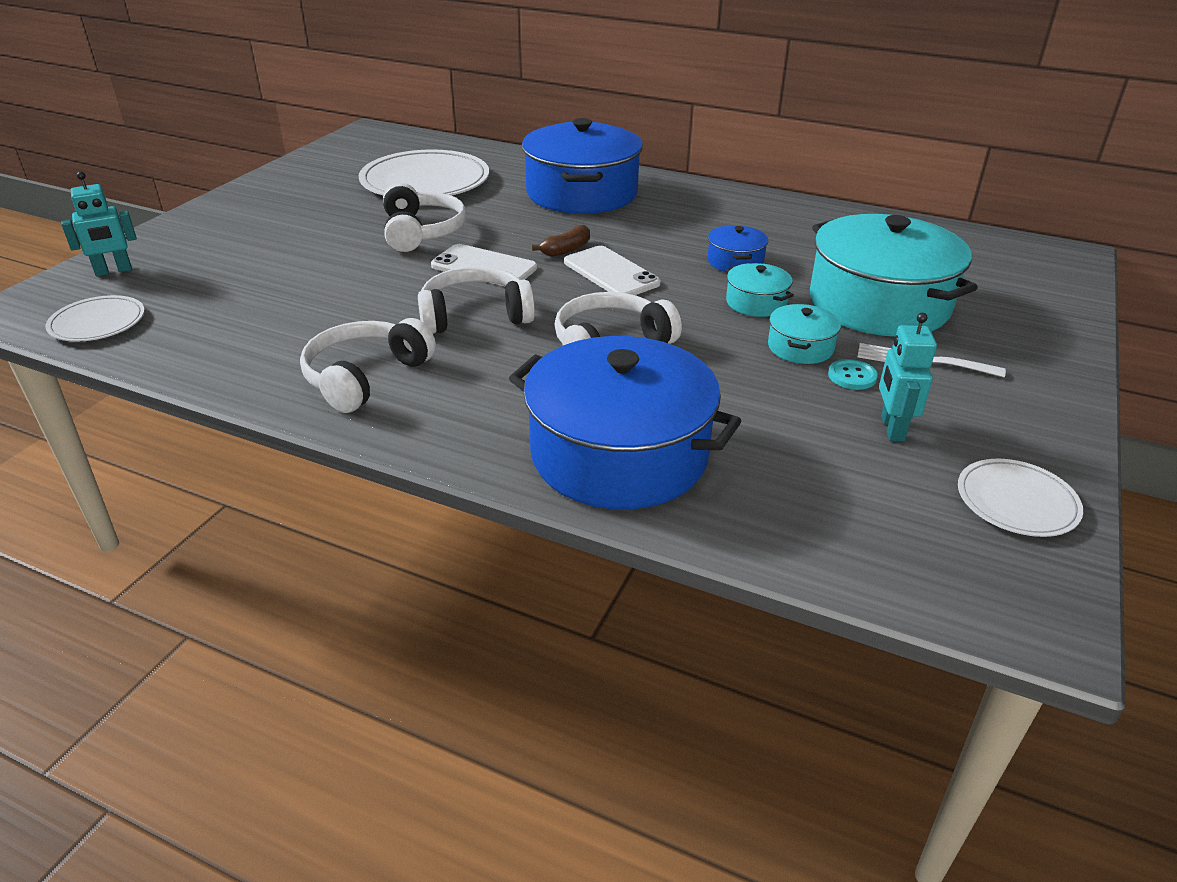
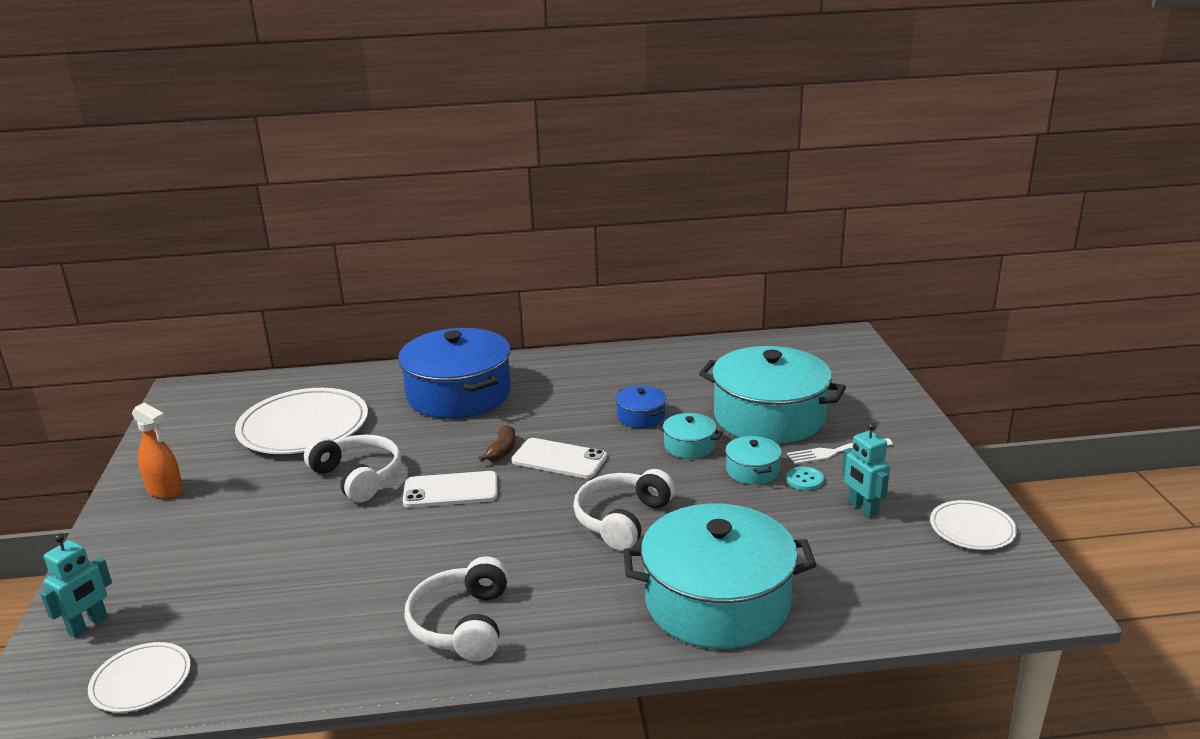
camera: 30 degrees left, 10 degrees down
(273, 196) = (165, 490): none -> orange spray bottle
(475, 315) = (492, 536): white headphones -> none
(619, 454) = (717, 602): blue pot -> turquoise pot

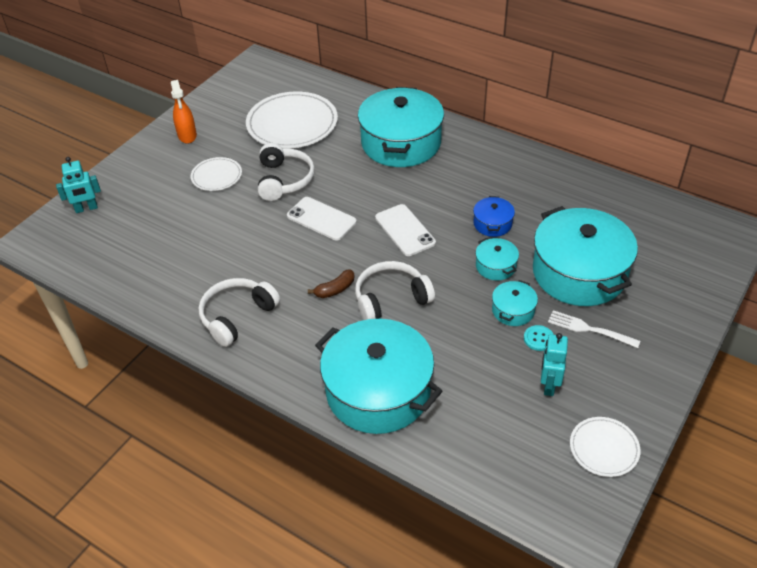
camera: 40 degrees right, 20 degrees up
(141, 680) = (79, 257): white plate -> white plate (216, 176)
(459, 394) = (401, 143): blue pot -> turquoise pot
(502, 451) = (379, 204): brown banana -> brown banana (335, 289)

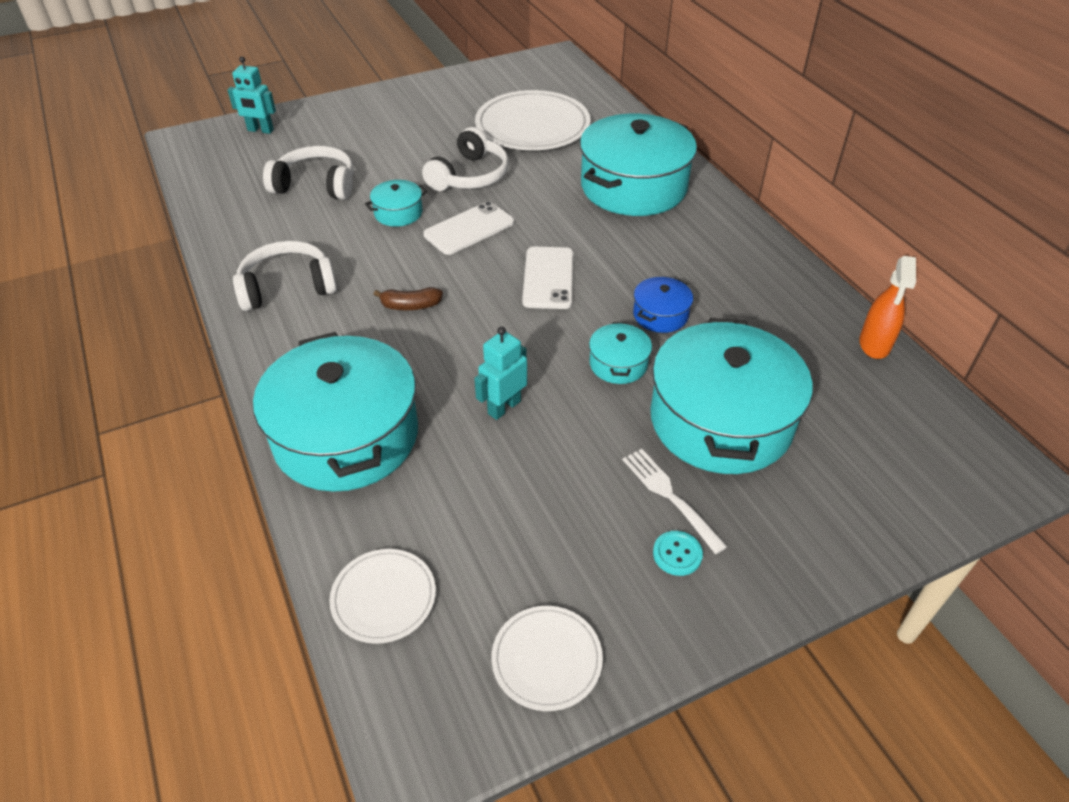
camera: 30 degrees right, 0 degrees up
(187, 136) = (417, 100): orange spray bottle -> orange spray bottle (874, 344)
(216, 176) = (407, 147): white plate -> white plate (383, 597)
(321, 219) = (469, 229): white phone -> white phone turned 75 degrees clockwise
(391, 298) = (460, 343): white headphones -> white headphones (316, 185)
(513, 310) = (591, 424): turquoise pot -> turquoise pot (398, 213)
(538, 339) = (591, 474): turquoise button -> turquoise button (677, 554)
(549, 385) = (551, 537): turquoise robot -> turquoise robot (504, 407)

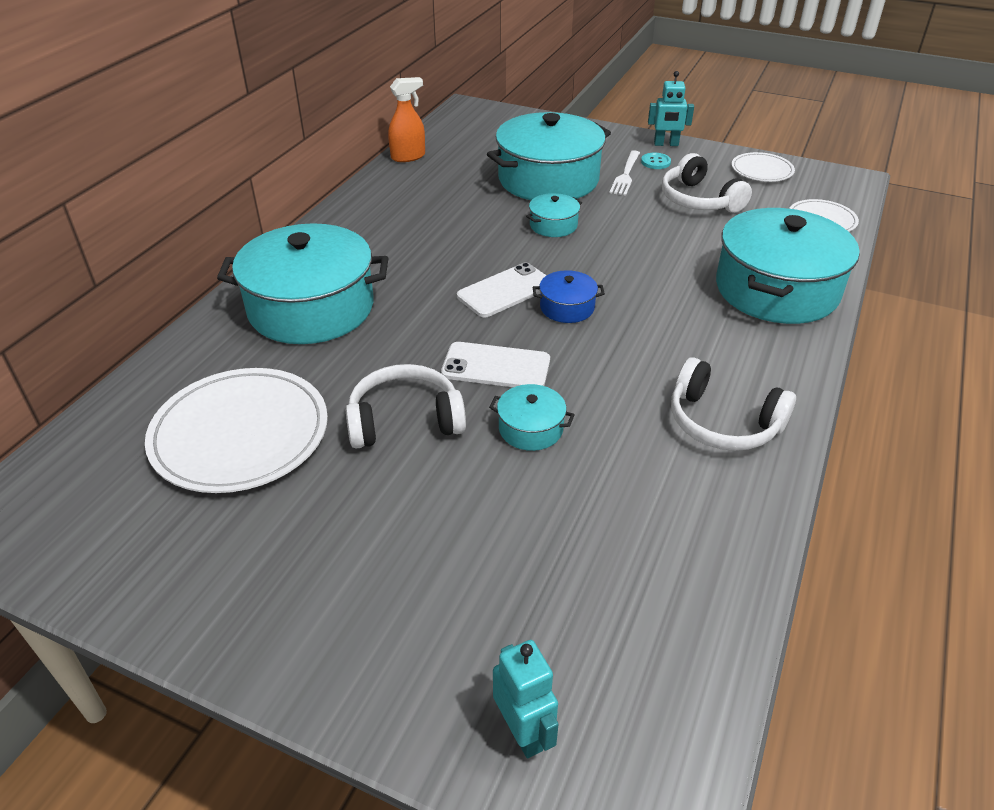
camera: 130 degrees left, 5 degrees down
(316, 185) = (566, 536): white headphones -> white headphones (698, 200)
(410, 306) = (634, 337): brown banana -> none
(504, 407) = (655, 247): turquoise robot -> turquoise robot (666, 144)
(660, 315) = (481, 229): blue pot -> blue pot (567, 307)

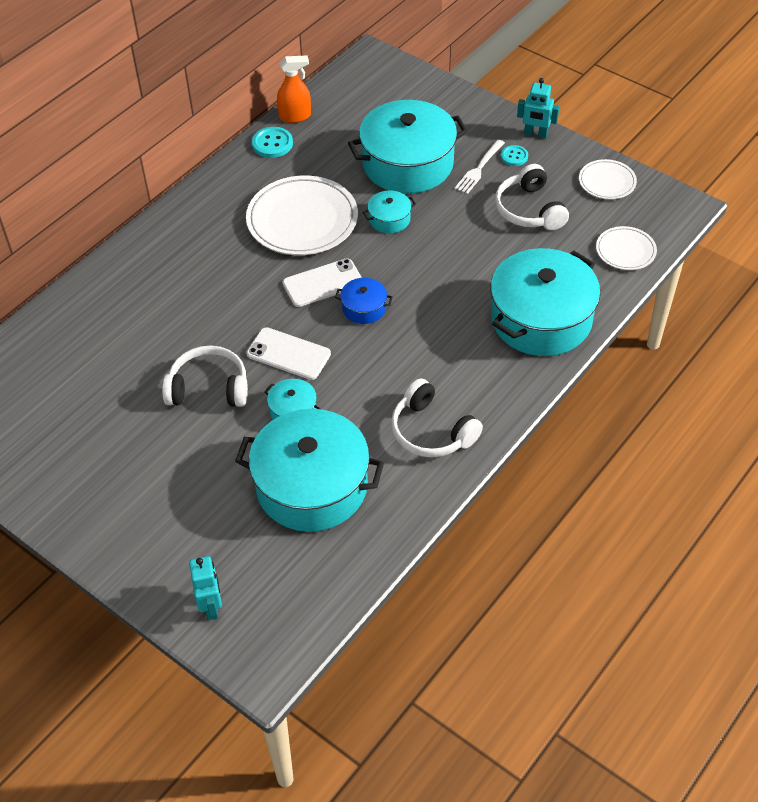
camera: 15 degrees right, 10 degrees up
(240, 434) = (95, 378): white plate -> white plate (302, 220)
(311, 308) = (170, 275): turquoise pot -> turquoise pot (312, 486)
(392, 180) = (272, 144): none -> turquoise button

